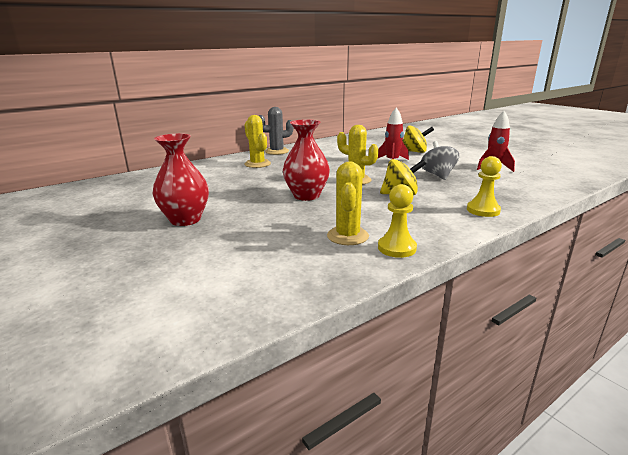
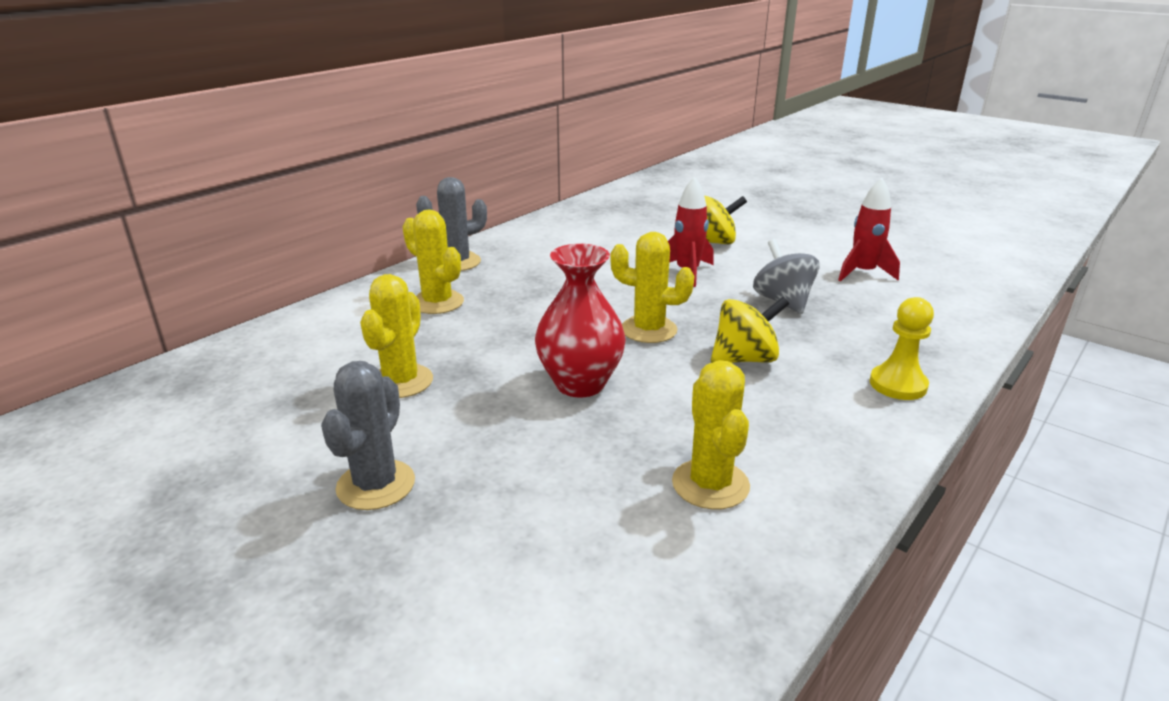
camera: 15 degrees left, 5 degrees up
(185, 220) = (376, 485): red vase -> grey cactus
(221, 188) = (401, 381): none -> yellow cactus
(396, 248) = (808, 502): yellow pawn -> none

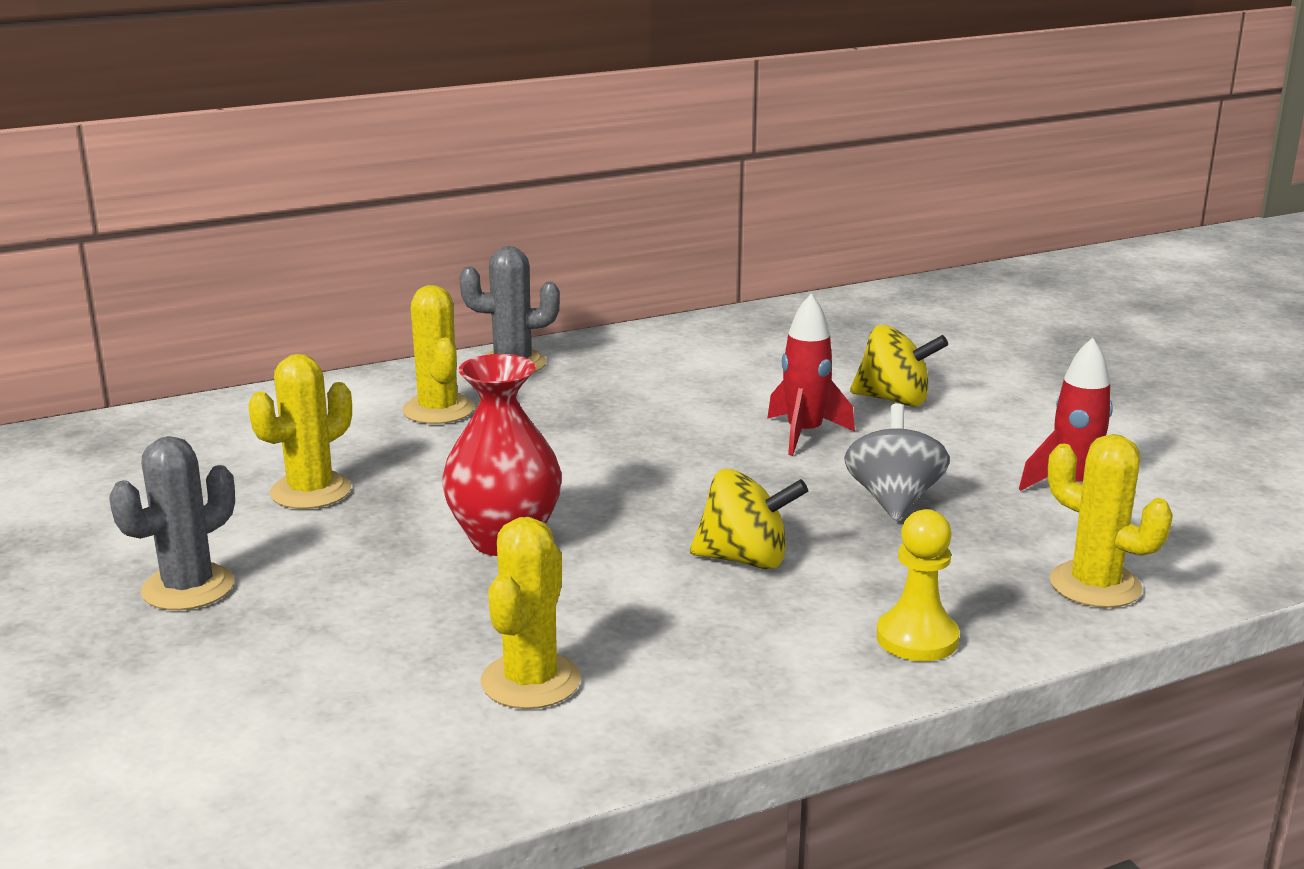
camera: 25 degrees right, 5 degrees down
(649, 330) = (661, 497): yellow cactus -> yellow cactus (1095, 585)

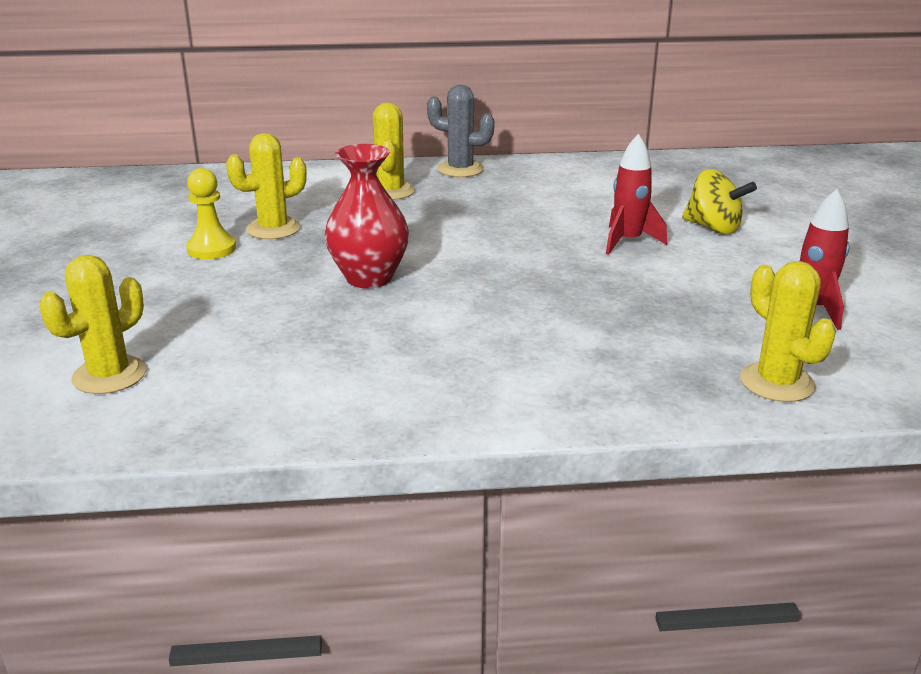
camera: 20 degrees right, 5 degrees up
(188, 588) = (157, 274): grey cactus -> none
(530, 681) = (315, 370): yellow cactus -> yellow cactus (109, 375)
(745, 559) = (521, 318): yellow spinning top -> none
(893, 500) = (661, 296): grey spinning top -> none
(917, 638) = (606, 394): yellow pawn -> yellow pawn (211, 249)

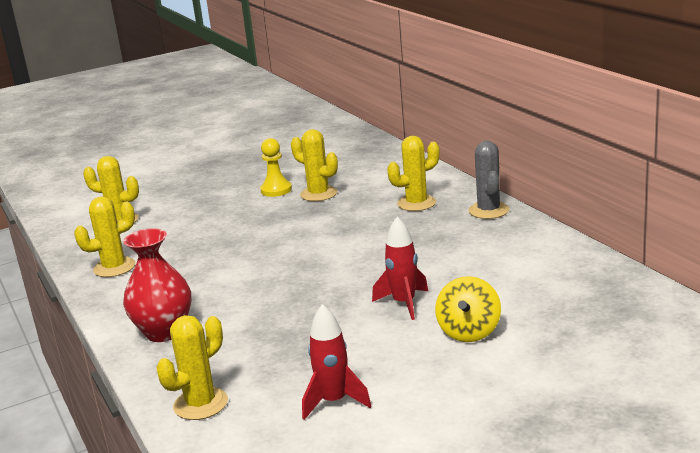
camera: 70 degrees right, 5 degrees down
(297, 400) = (114, 267): none -> yellow cactus
(369, 278) = (269, 240): red vase -> red vase (164, 332)

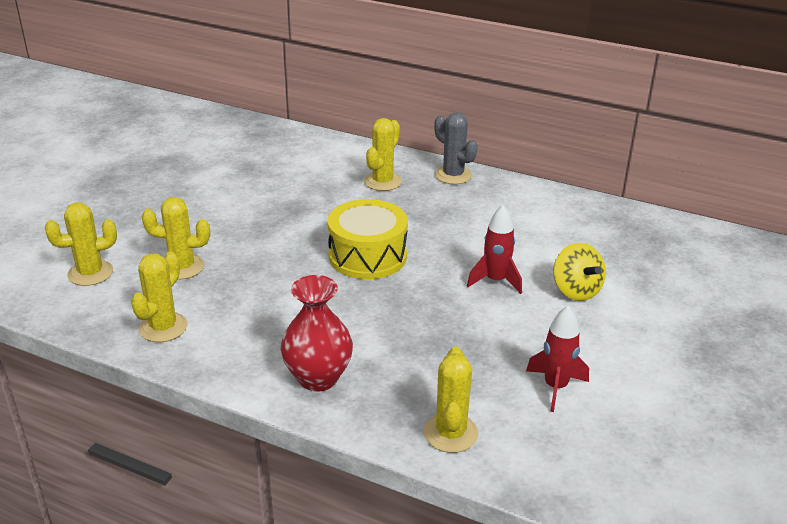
camera: 40 degrees left, 10 degrees up
(276, 190) = (226, 197): yellow pawn -> none
(318, 194) = (276, 192): yellow cactus -> yellow cactus (182, 267)
(323, 257) = (367, 256): none -> yellow drum

